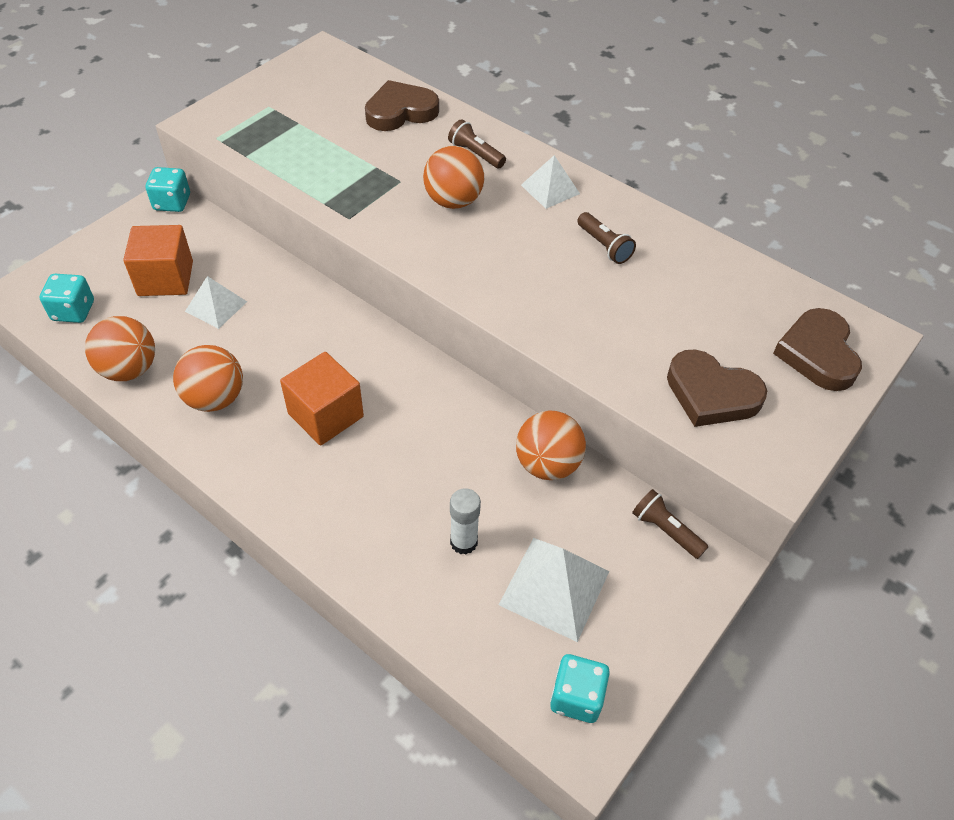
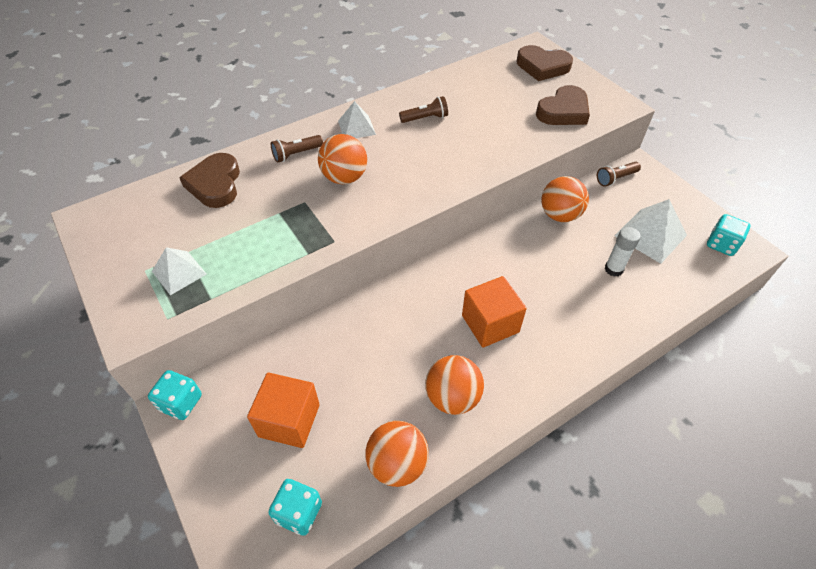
camera: 70 degrees left, 0 degrees up
(216, 306) = (344, 382): white pyramid -> white pyramid (179, 272)

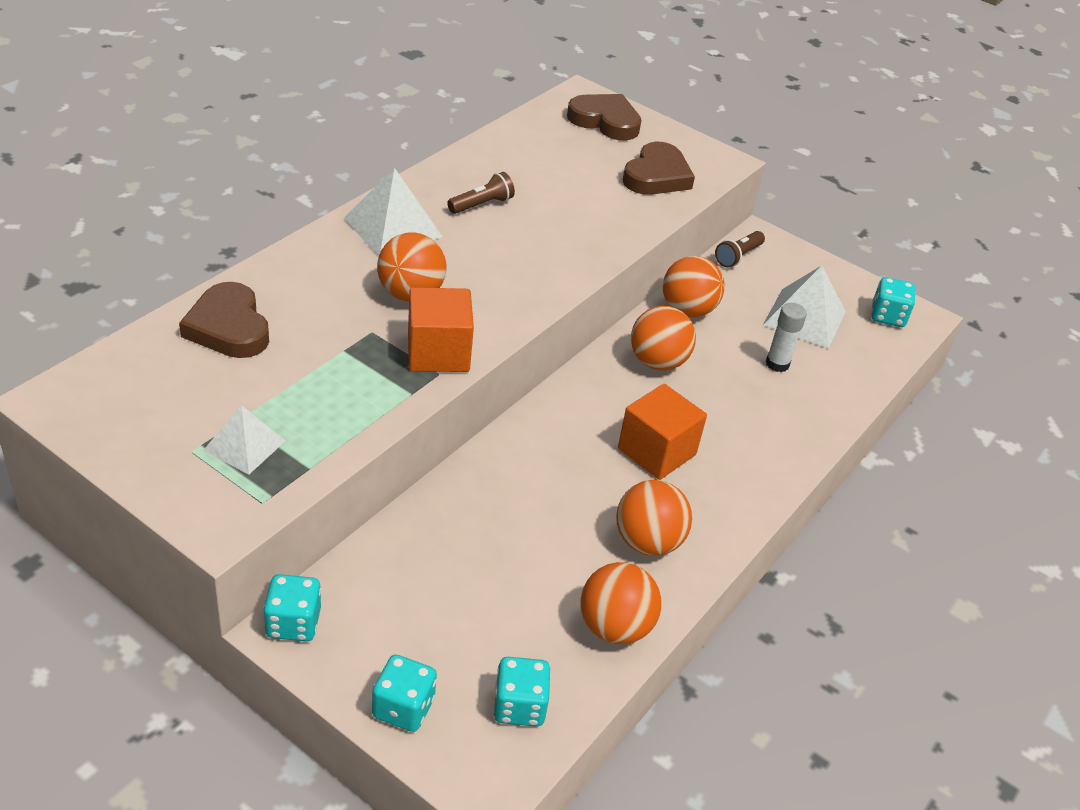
camera: 25 degrees left, 10 degrees down
(219, 490) = (403, 708): none -> turquoise dice
(289, 420) = (454, 611): orange cube -> orange cube (438, 352)
(296, 154) = (326, 273): brown flashlight -> none
(356, 127) = (392, 227): white pyramid -> white pyramid, size x1.56
(520, 252) = (657, 362): none -> orange ball
(542, 66) = (605, 121): brown heart -> brown heart turned 150 degrees counterclockwise

